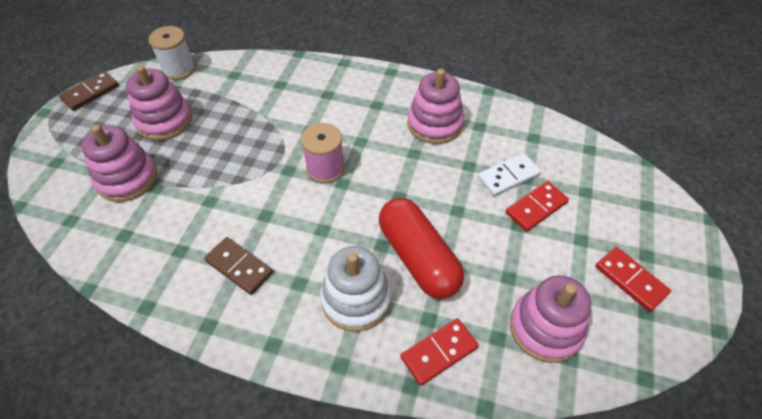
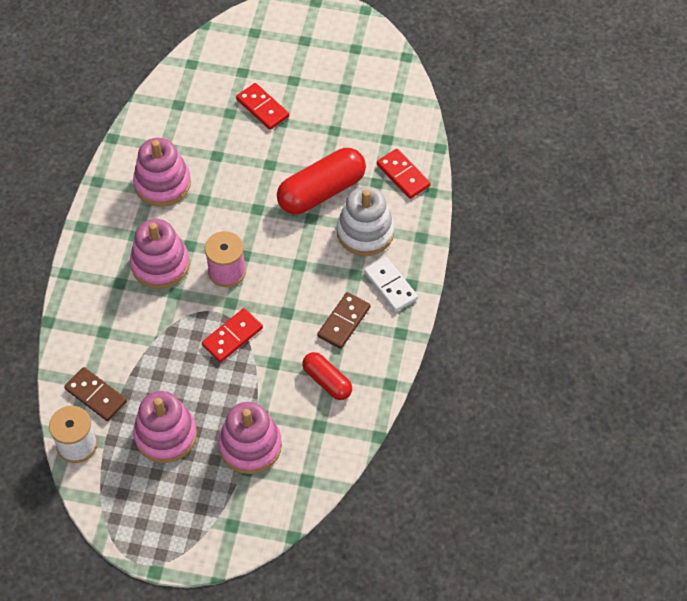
camera: 95 degrees left, 5 degrees up
(90, 93) = (120, 531): brown domino -> brown domino (96, 395)
(172, 245) = (327, 381): none -> red capsule
(508, 176) = (228, 126): white domino -> white domino (390, 285)
(545, 328) = (375, 110): pink stacking toy -> pink stacking toy (160, 264)
(630, 280) = (328, 54): red domino -> red domino (232, 337)

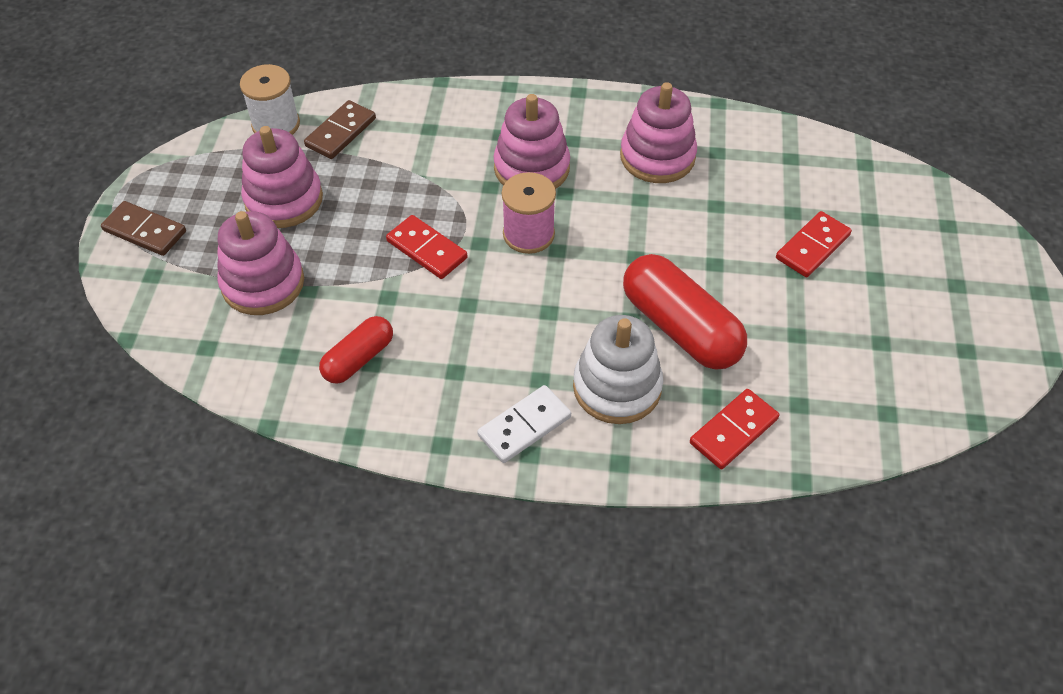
camera: 85 degrees right, 5 degrees down
(343, 322) = (457, 371): brown domino -> brown domino (145, 231)

